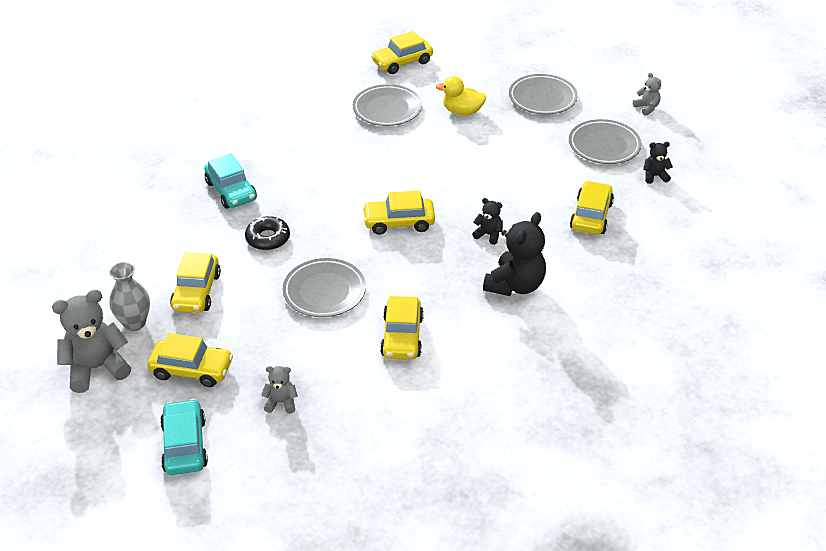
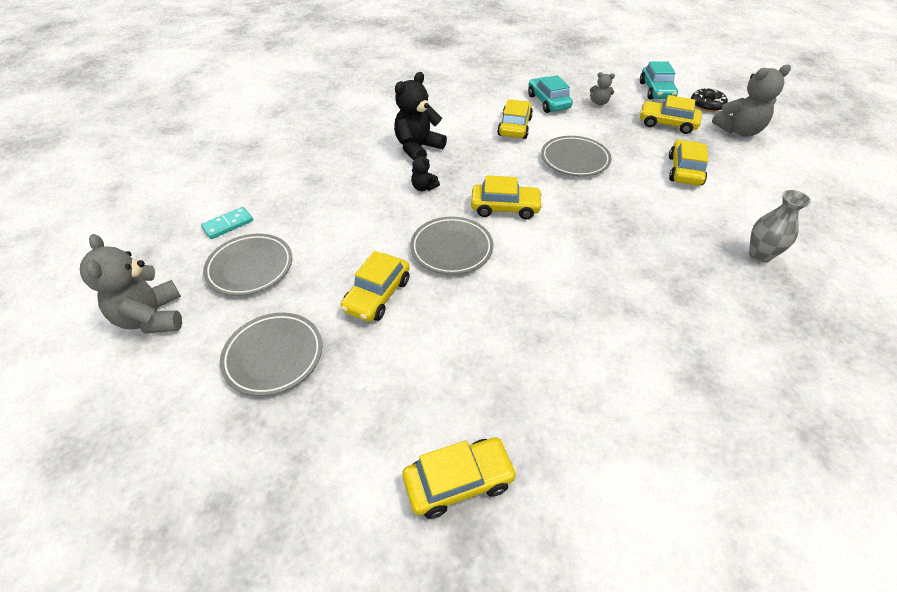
camera: 170 degrees left, 5 degrees up
(134, 323) = (726, 154): grey vase -> grey vase (760, 254)
(231, 191) = (687, 262): turquoise car -> turquoise car (548, 102)
(268, 238) = (633, 207): black donut -> black donut (707, 105)
(387, 109) = (499, 366): grey plate -> grey plate (451, 249)
(462, 112) = (395, 346): yellow duck -> none
(591, 216) = (321, 193): yellow car -> yellow car (377, 295)
(646, 108) = (152, 318): grey teddy bear -> grey teddy bear, size x1.99
(655, 176) = (228, 224): black teddy bear -> turquoise domino

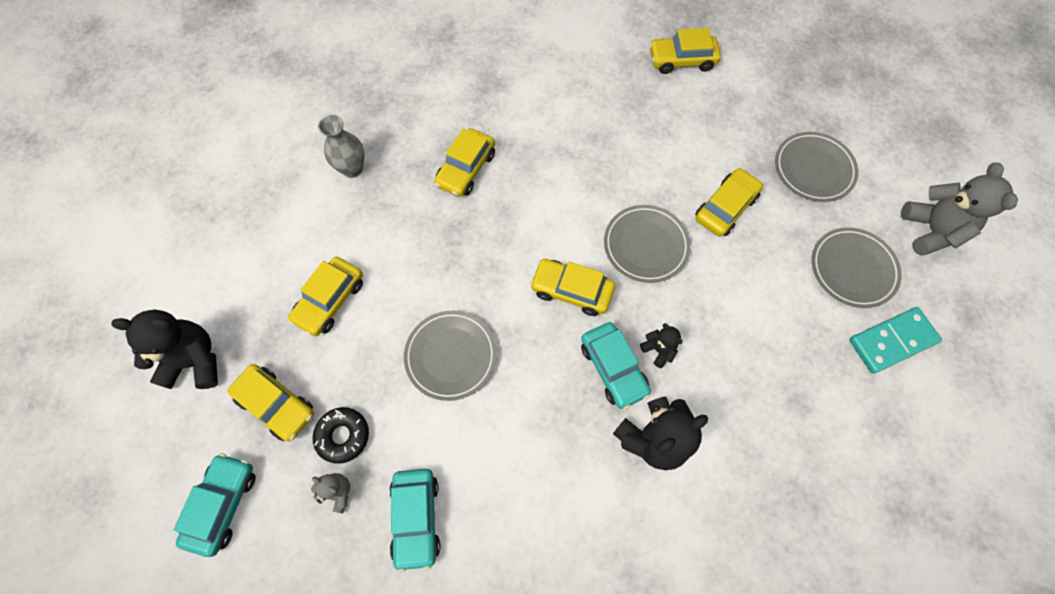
camera: 165 degrees left, 20 degrees up
(228, 224) = (892, 341): turquoise domino -> turquoise domino, size x1.54
(455, 173) = (613, 368): none -> turquoise car
(514, 127) = (499, 457): yellow car -> yellow car (466, 169)
(707, 105) = (180, 438): black donut -> black donut (343, 436)
(739, 131) = (195, 361): grey teddy bear -> black teddy bear

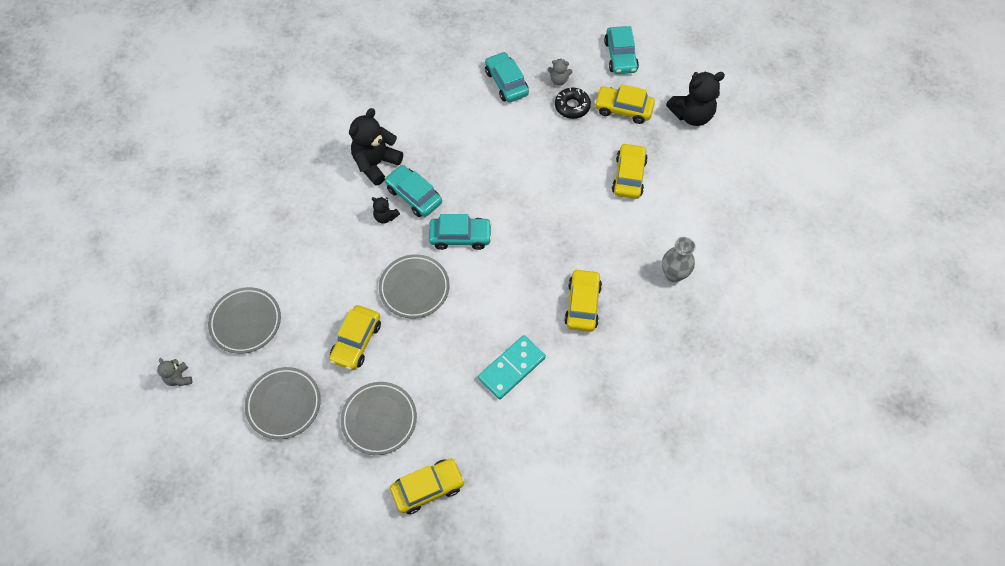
camera: 160 degrees right, 5 degrees down
(451, 356) = (527, 169): grey plate -> grey plate (379, 419)
(571, 291) = (460, 236): yellow car -> turquoise car
(892, 341) = (214, 276): turquoise domino -> turquoise domino (512, 368)
(931, 230) = (179, 378): grey teddy bear -> grey teddy bear, size x0.50

